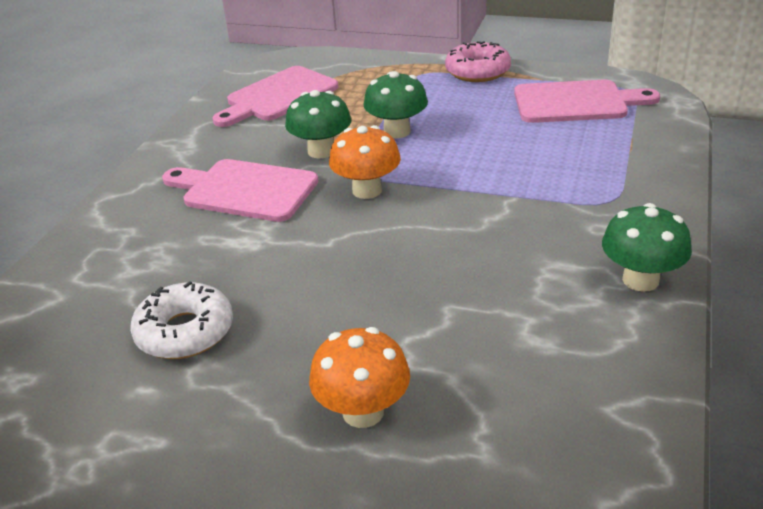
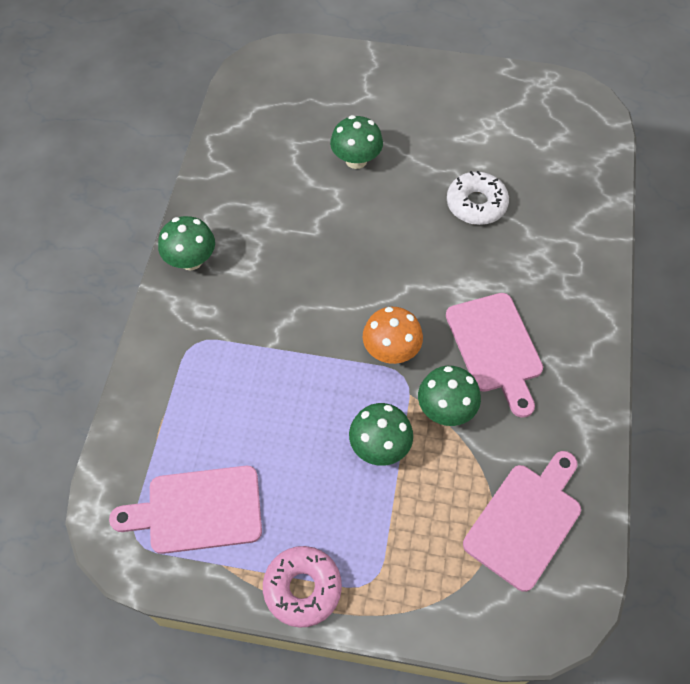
camera: 170 degrees right, 25 degrees up
(245, 190) = (495, 347): pink cutting board -> pink cutting board turned 60 degrees clockwise
(363, 412) = (356, 160): orange mushroom -> green mushroom

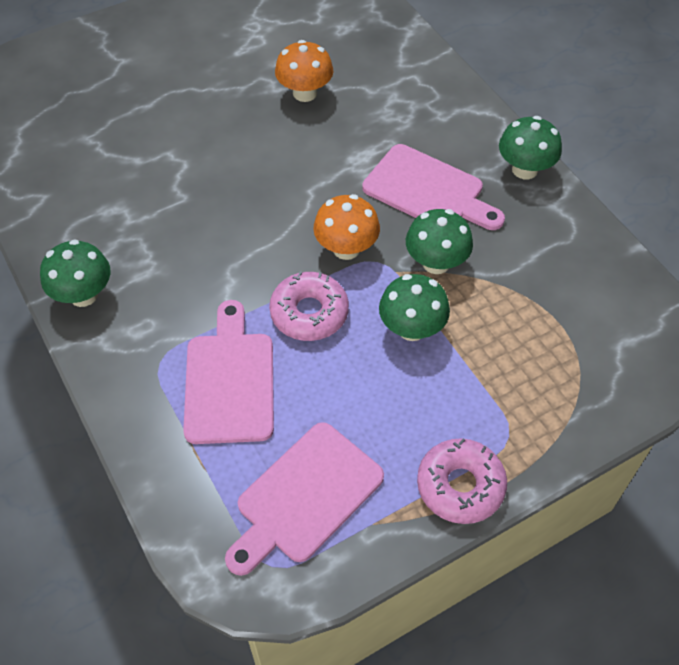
camera: 40 degrees left, 5 degrees down
(320, 381) = (309, 313): none -> pink donut
(356, 160) = (163, 118): green mushroom -> green mushroom (524, 169)
(476, 204) = (305, 93): white donut -> orange mushroom
(525, 521) = (577, 301): pink cutting board -> pink cutting board (230, 381)

